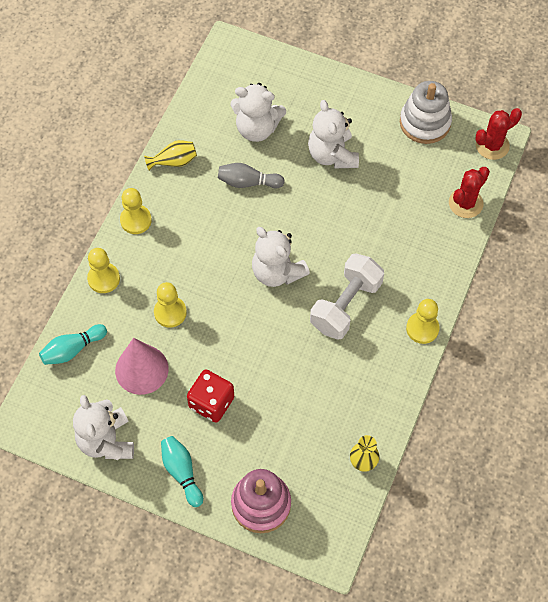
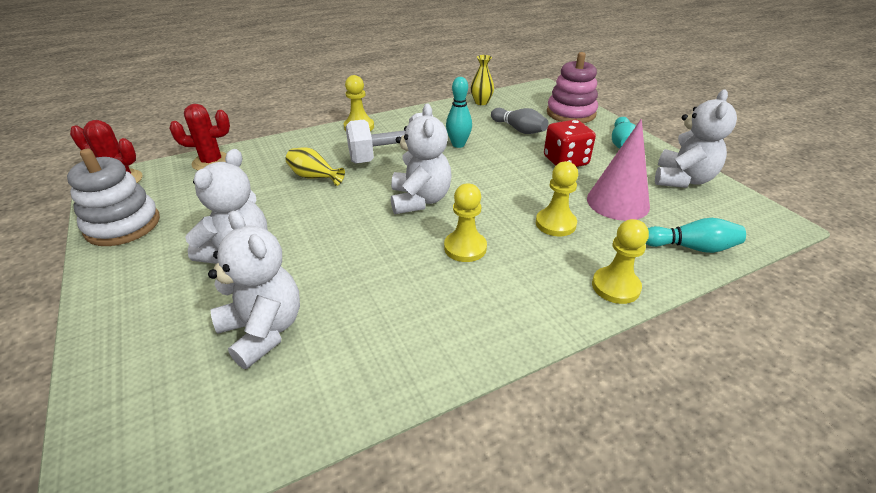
camera: 140 degrees left, 25 degrees down
(136, 220) = (528, 323): yellow pawn -> yellow pawn (465, 248)
(174, 161) = (410, 362): yellow vase -> yellow vase (314, 177)
(248, 182) = (352, 280): grey bowling pin -> grey bowling pin (519, 129)
(315, 364) = (458, 144): none -> turquoise bowling pin

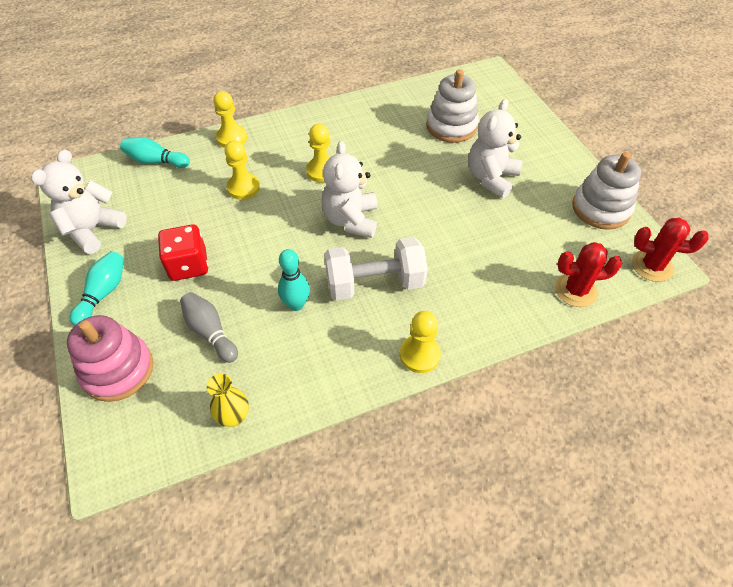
camera: 175 degrees left, 15 degrees up
(263, 330) = (451, 126): white teddy bear -> white stacking toy
(314, 177) = (455, 258): yellow vase -> none
(617, 202) = (177, 206): pink cone -> none

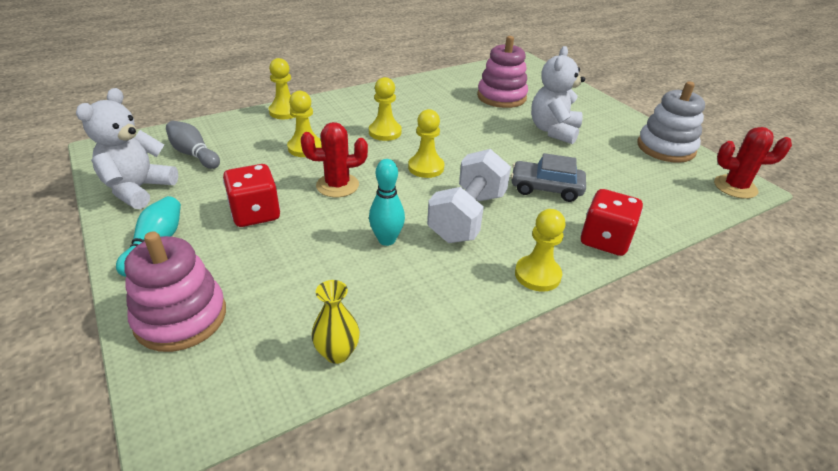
camera: 10 degrees left, 15 degrees down
(156, 161) = (205, 132): turquoise bowling pin -> none
(210, 332) = (292, 272): grey bowling pin -> grey bowling pin (194, 154)
(351, 220) = (426, 167): white teddy bear -> yellow pawn
(375, 283) = (467, 217): white dumbbell -> white dumbbell turned 45 degrees counterclockwise
(451, 126) = (501, 97): white stacking toy -> pink stacking toy
(459, 254) = (546, 188): none -> grey car
(494, 321) = (605, 240): none -> red dice
(575, 290) = (673, 210): red cactus -> red cactus (337, 185)

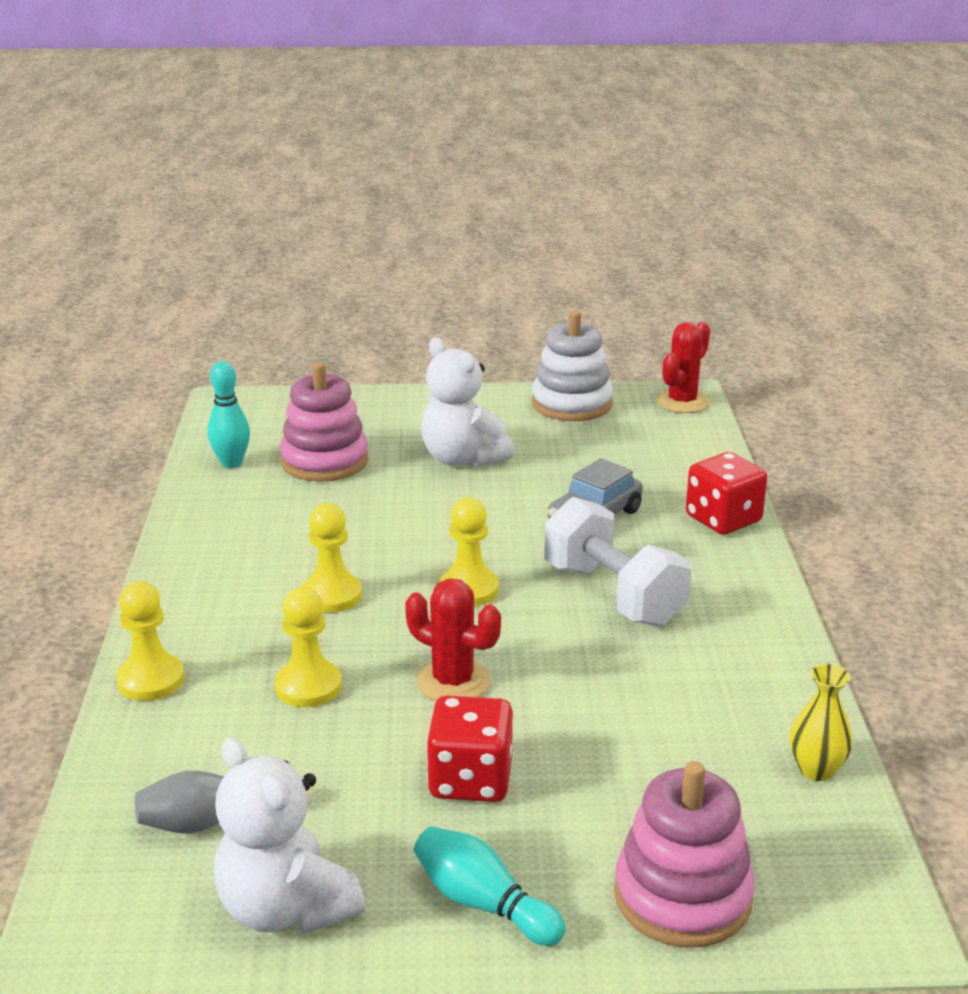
camera: 60 degrees left, 10 degrees down
(337, 185) = (453, 681): red cactus -> red cactus turned 75 degrees counterclockwise
(386, 240) = (621, 673): turquoise bowling pin -> turquoise bowling pin (231, 463)
(537, 275) = (757, 586): yellow pawn -> none

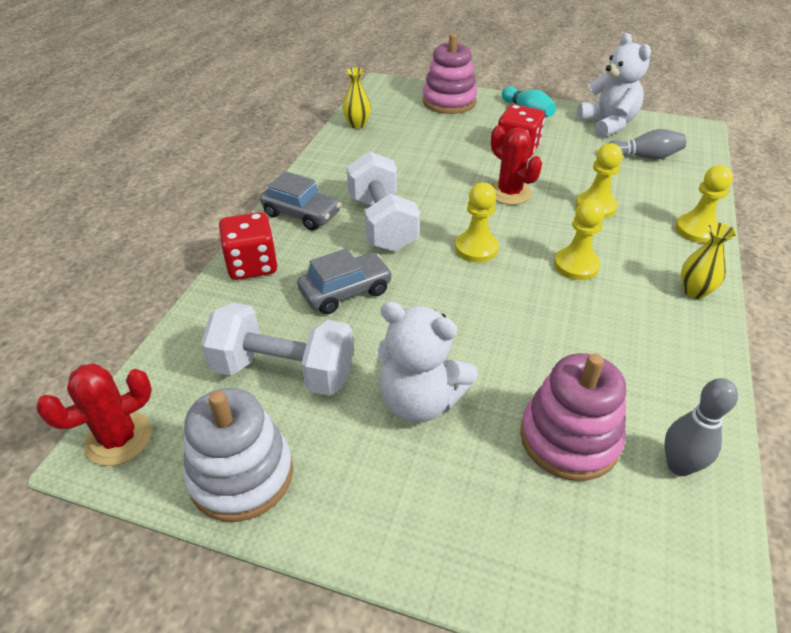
camera: 160 degrees left, 15 degrees up
(179, 595) = (694, 291): none -> yellow vase
(231, 463) = (679, 465): turquoise bowling pin -> grey bowling pin
(462, 459) = (420, 401): white teddy bear -> white teddy bear turned 135 degrees clockwise
(596, 453) = (284, 371): none -> white dumbbell
(732, 585) = (301, 214): none -> grey car

